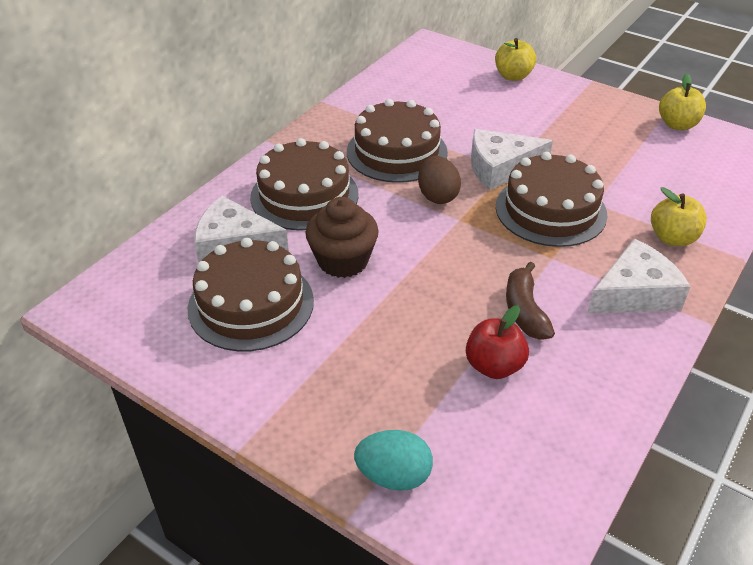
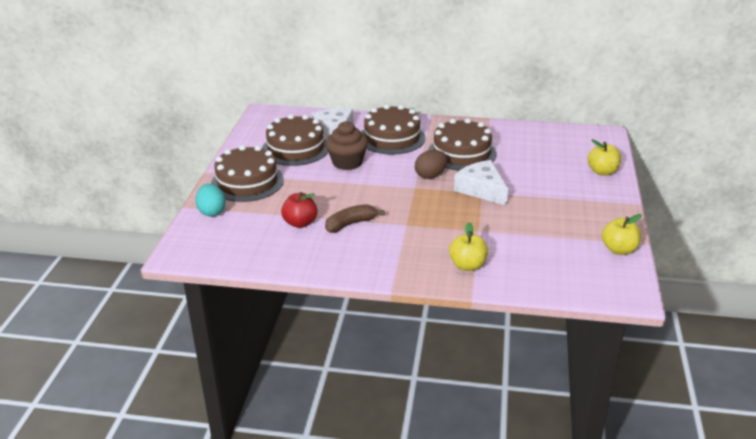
camera: 65 degrees right, 10 degrees down
(550, 210) = (454, 215): brown cake -> brown cake (247, 182)
(634, 293) = (397, 258): white cheese -> none

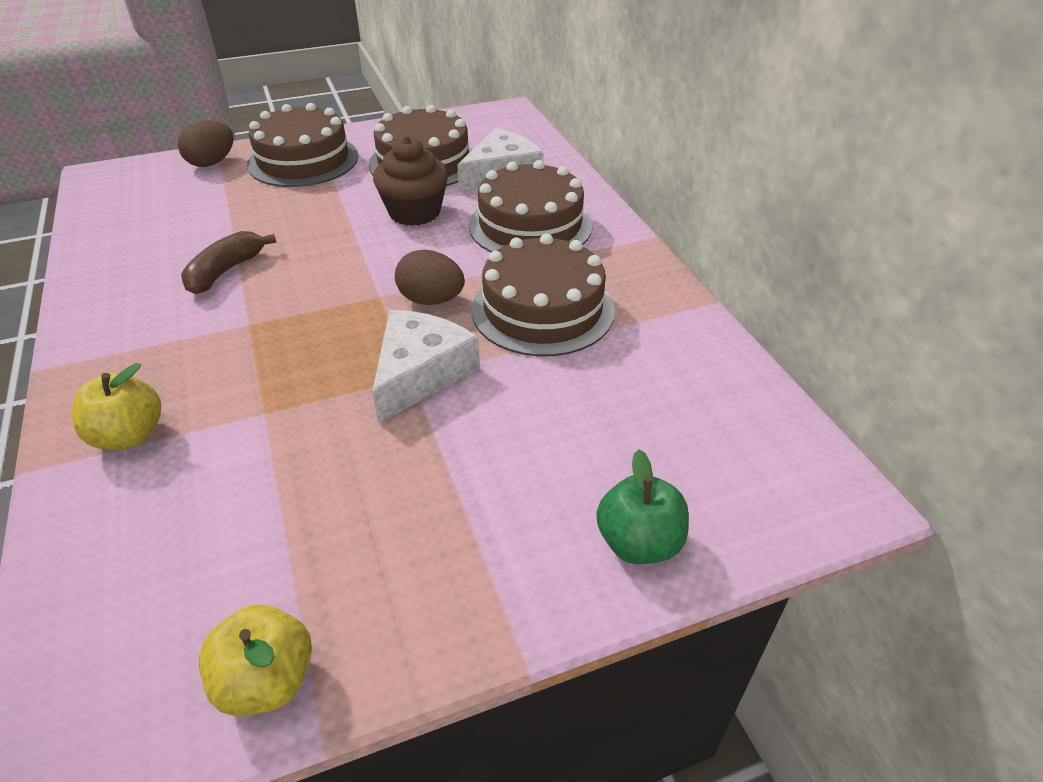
camera: 60 degrees right, 10 degrees up
(212, 212) = (212, 163): turquoise egg -> brown egg
(300, 223) = (210, 230): red apple -> none
(350, 224) = (225, 271): brown banana -> brown banana turned 90 degrees counterclockwise
(602, 172) = (639, 542): yellow apple -> green apple

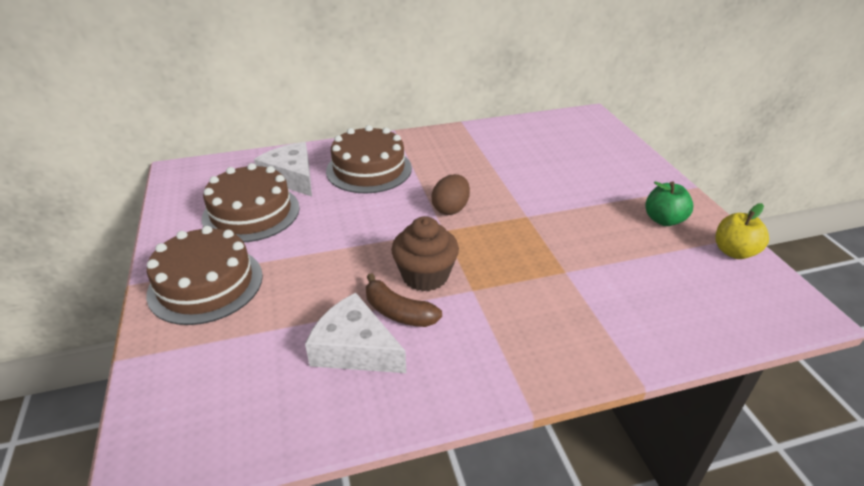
camera: 85 degrees left, 5 degrees down
(129, 435) = (596, 332): yellow apple -> none
(212, 163) = (171, 355): brown egg -> none
(414, 212) = (334, 216): brown cupcake -> brown cupcake (425, 276)
(420, 373) = (524, 212): white cheese -> white cheese (355, 348)
(542, 309) = (464, 170): brown cake -> none
(639, 542) = (627, 158): green apple -> green apple (664, 220)

